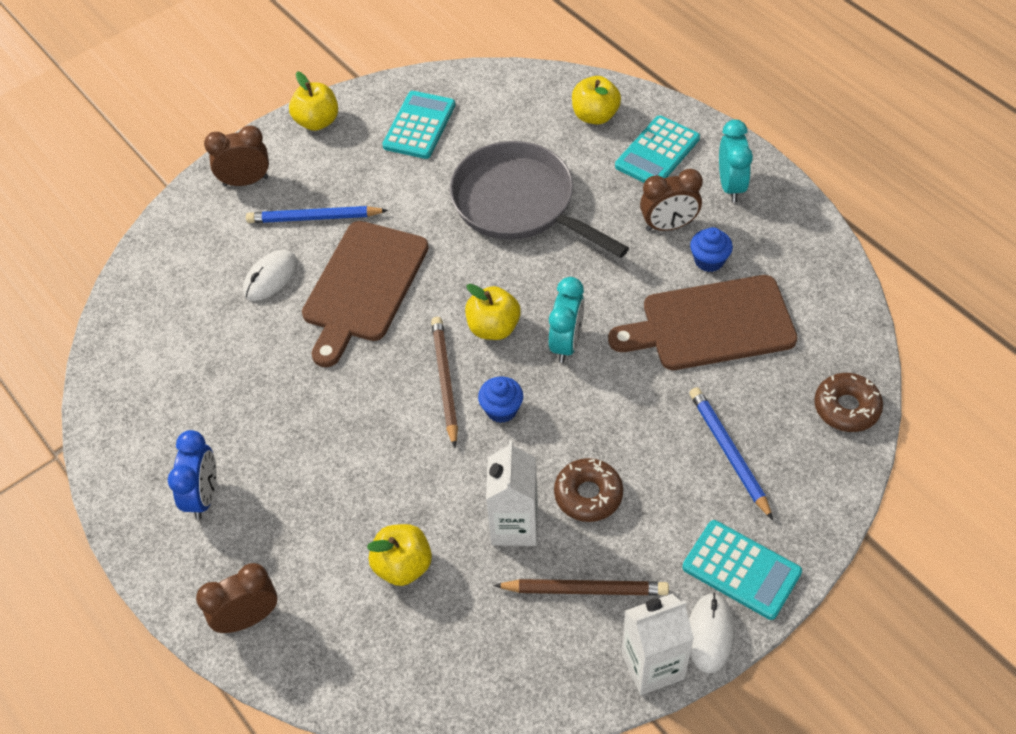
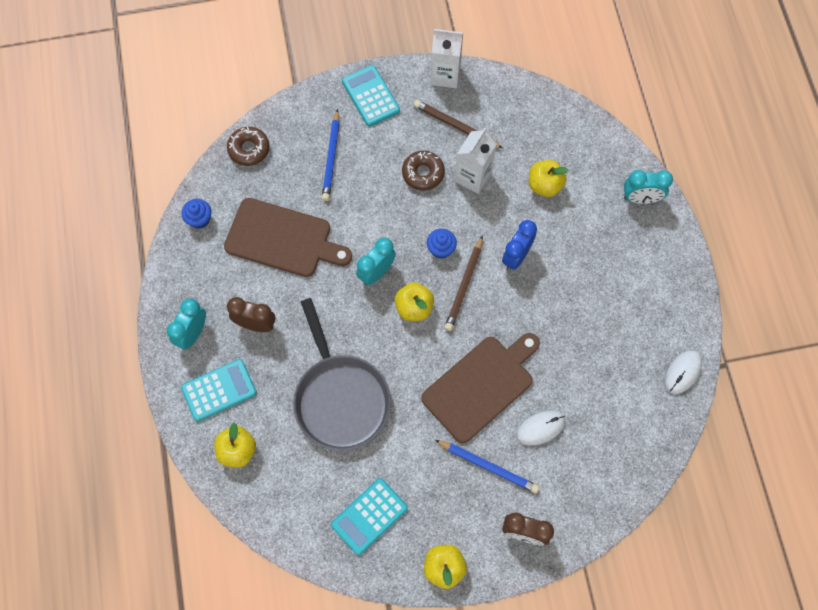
camera: 155 degrees left, 15 degrees up
(203, 496) = (641, 284): blue clock -> blue clock (516, 256)
(248, 618) = (640, 198): brown clock -> turquoise clock
(709, 260) = (250, 284): blue cupcake -> blue cupcake (199, 219)
(710, 634) = (408, 75): white mouse -> white mouse (682, 372)

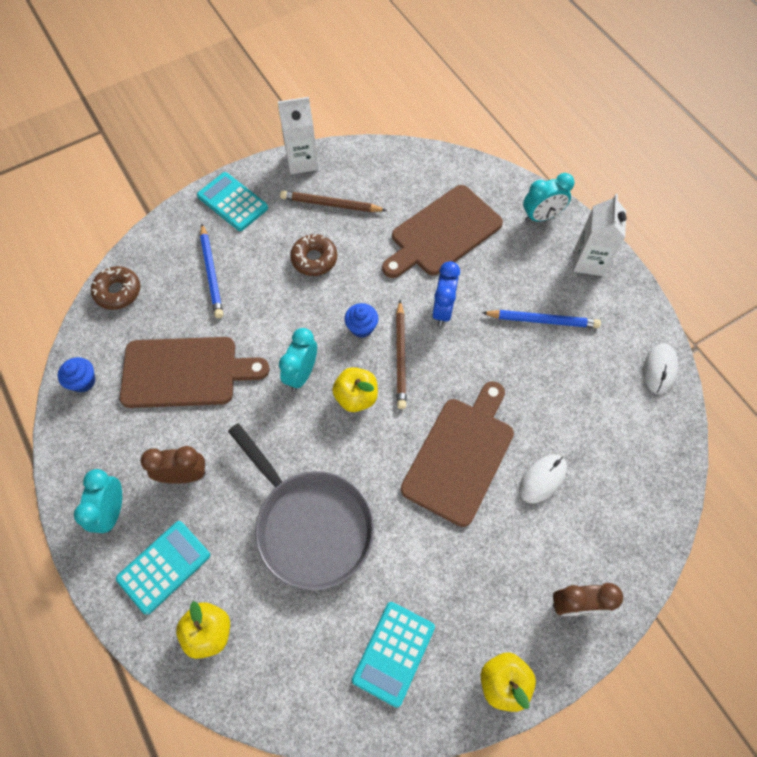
camera: 20 degrees left, 5 degrees down
(473, 177) = (367, 247): white carton -> white carton (589, 261)
(488, 467) = (505, 543): blue pencil -> blue pencil (543, 321)
(544, 185) = (442, 233): yellow apple -> brown cutting board

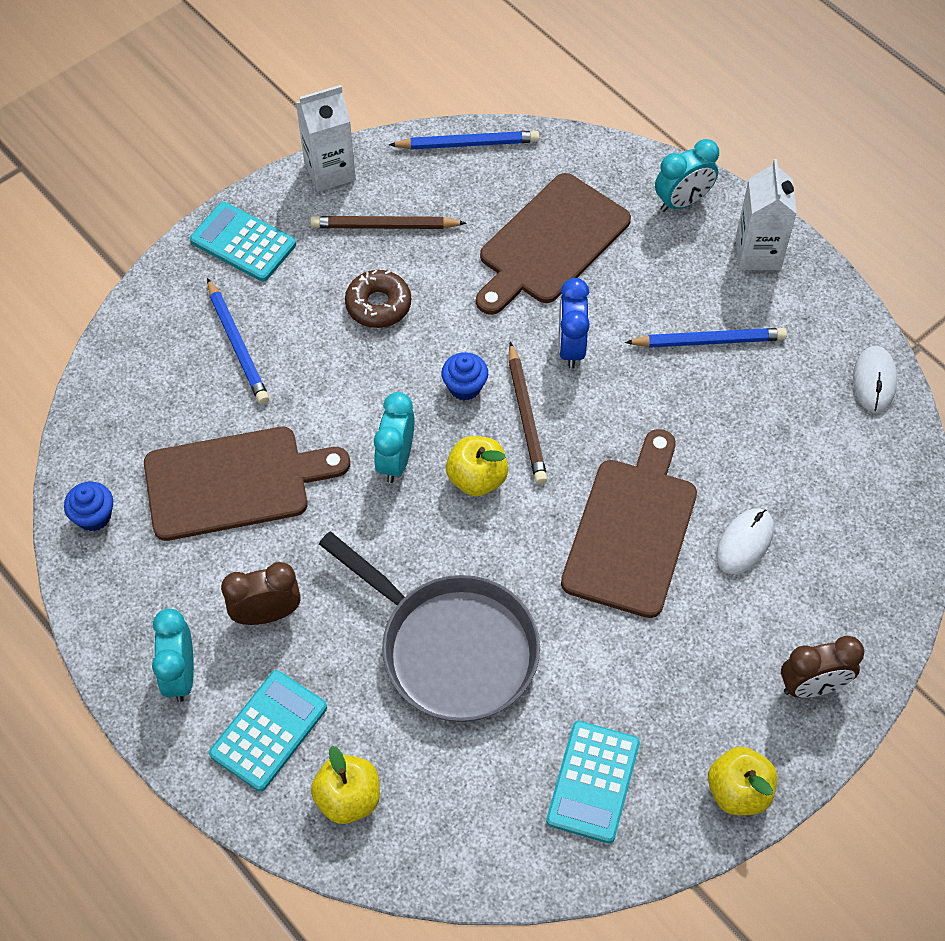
camera: 10 degrees left, 5 degrees down
(118, 292) = (110, 390): brown donut -> none
(400, 156) = (468, 144): none -> blue pencil

